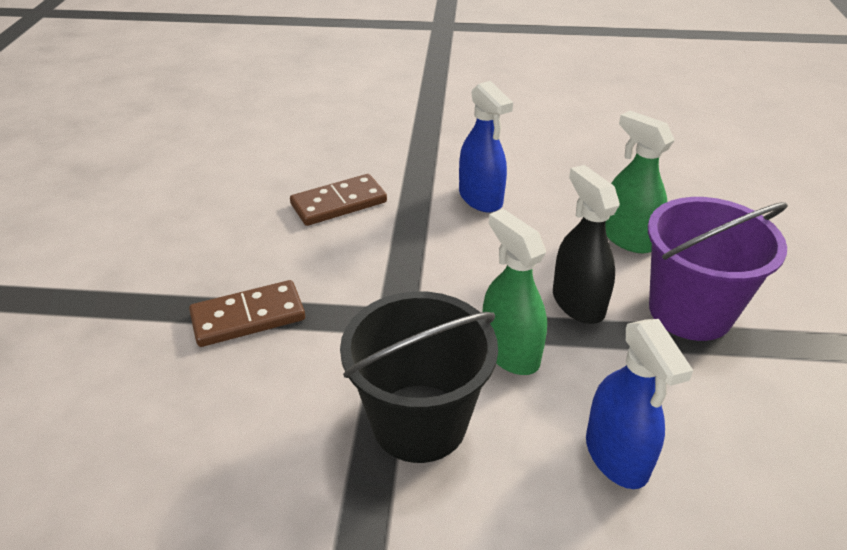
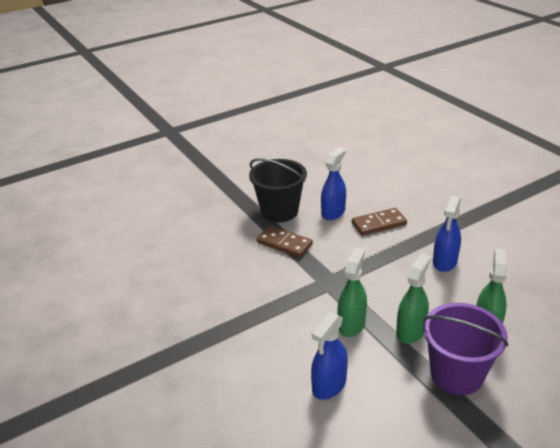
camera: 55 degrees right, 5 degrees down
(254, 227) = (333, 212): none -> blue spray bottle
(339, 203) = (379, 224): brown domino -> brown domino turned 45 degrees counterclockwise
(419, 422) = (284, 318): black bucket -> black bucket (279, 211)
(578, 303) = (410, 331): black spray bottle -> green spray bottle

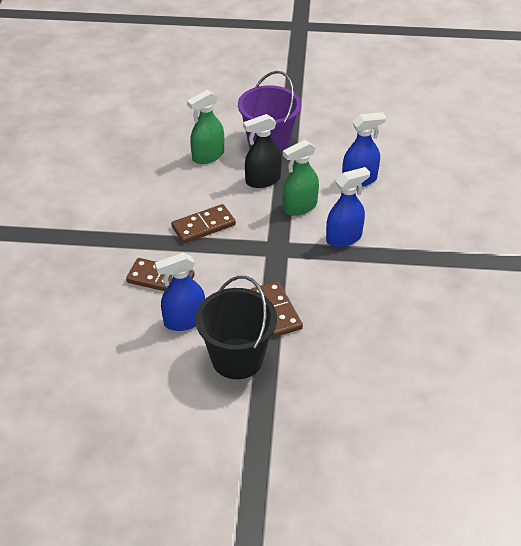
camera: 145 degrees left, 10 degrees up
(401, 268) = (203, 226): none -> brown domino
(410, 331) = (263, 180): green spray bottle -> black spray bottle
(444, 262) = (162, 211): blue spray bottle -> blue spray bottle (344, 238)

